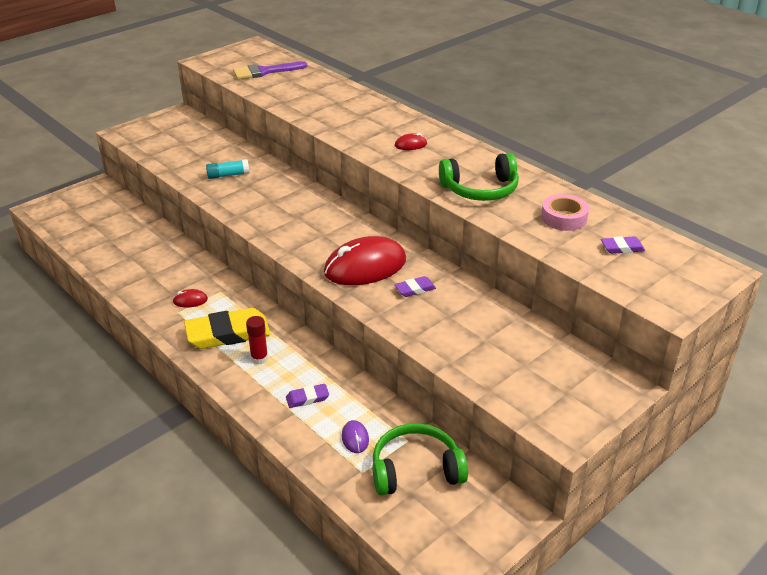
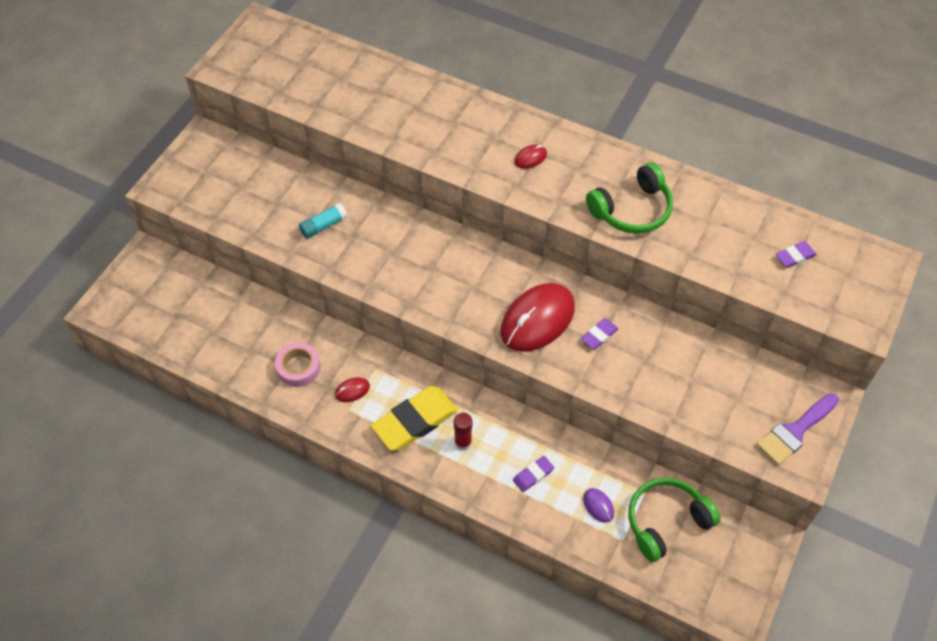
camera: 20 degrees left, 20 degrees up
(264, 72) = (303, 71): purple brush -> purple brush (795, 431)
(564, 218) = (727, 229): pink tape -> pink tape (298, 367)

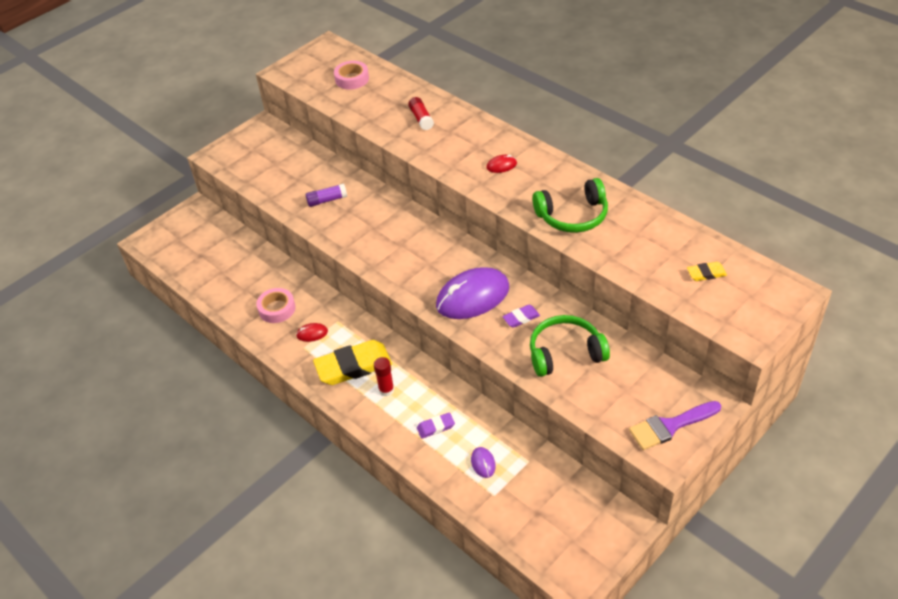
camera: 20 degrees right, 10 degrees down
(310, 67) = (352, 79): none -> pink tape
(323, 226) = (327, 200): turquoise glue stick -> purple glue stick
(414, 109) = (421, 119): none -> red glue stick
(537, 319) = (472, 297): red mouse -> purple mouse
(666, 522) = (539, 489): green headphones -> green headphones (565, 353)
(795, 256) = (706, 273): purple eraser -> yellow eraser

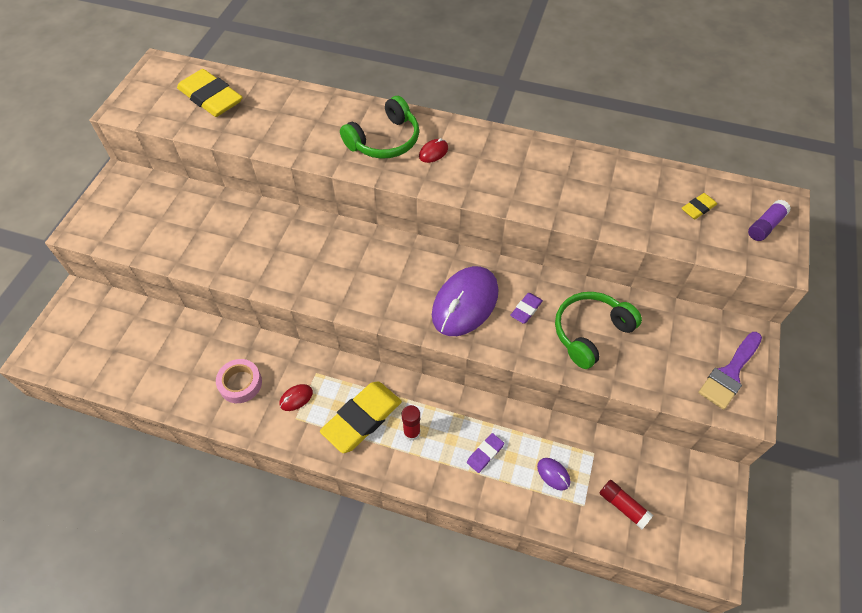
camera: 30 degrees left, 10 degrees up
(327, 200) = (245, 244): purple glue stick -> purple glue stick (765, 226)
(352, 79) = (211, 97): pink tape -> yellow eraser
(421, 119) = (316, 123): red glue stick -> red glue stick (623, 506)
(573, 216) = (538, 186): green headphones -> green headphones (384, 140)

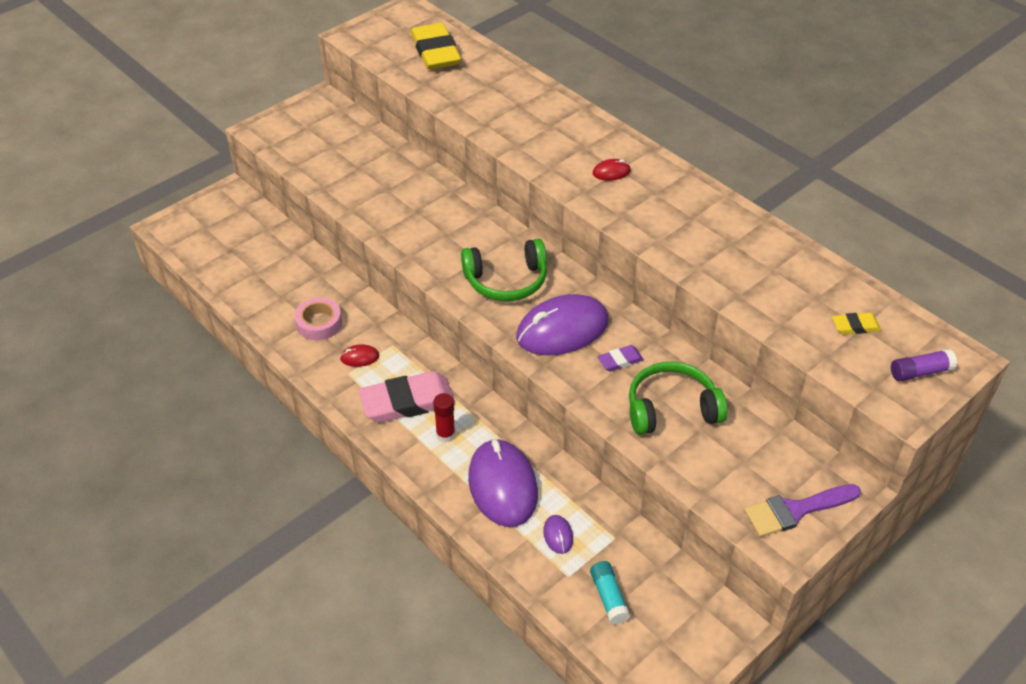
camera: 30 degrees right, 10 degrees down
(362, 419) = (407, 401): yellow eraser -> pink eraser
(384, 140) = (571, 144): green headphones -> green headphones (506, 280)
(485, 454) = (503, 485): purple eraser -> purple mouse
(623, 506) = (609, 597): red glue stick -> turquoise glue stick

